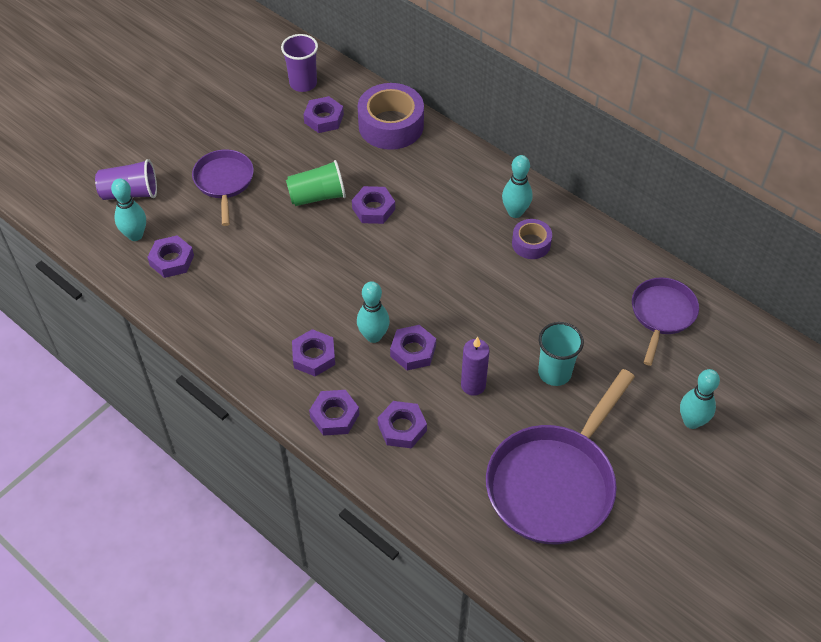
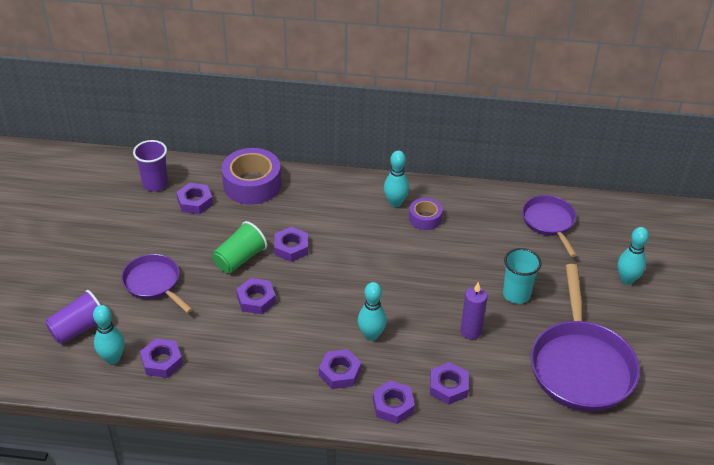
camera: 35 degrees left, 10 degrees down
(413, 351) = (408, 330): purple nut -> purple nut (256, 299)

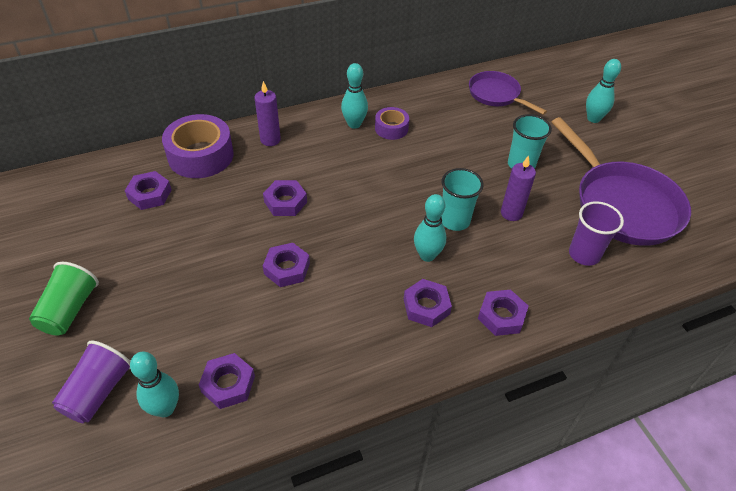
camera: 30 degrees left, 5 degrees up
(154, 283) = (160, 298): purple pan -> none
(155, 184) = (91, 192): purple cup -> purple cup (584, 254)
(240, 259) = (239, 234): green cup -> green cup (69, 310)
(315, 191) = (270, 140): none -> purple candle
(416, 317) = (455, 220): none -> turquoise cup
(448, 387) = (534, 273): purple nut -> none

